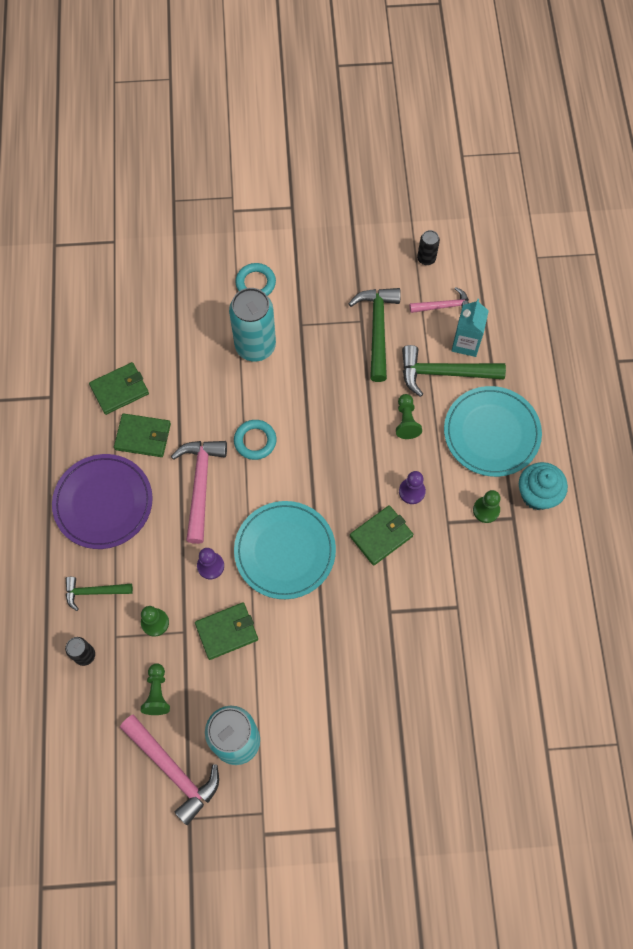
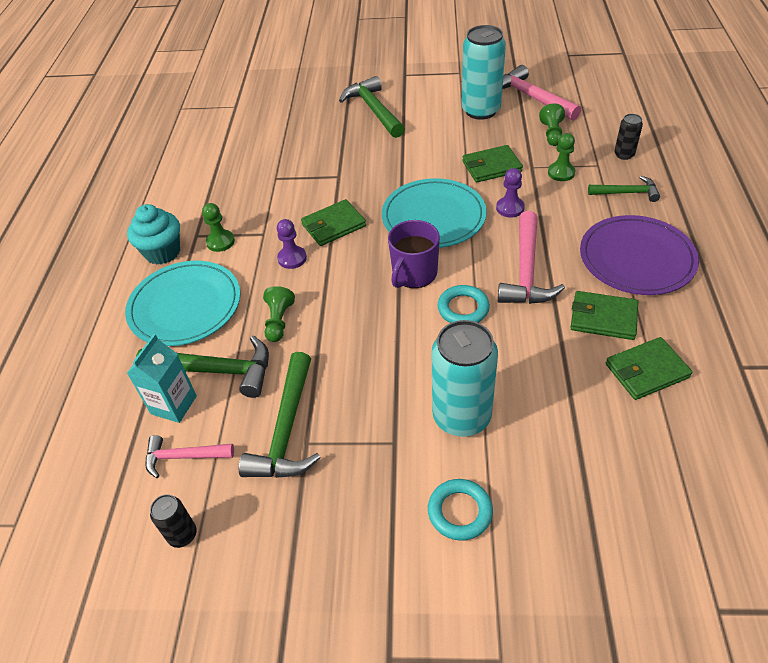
camera: 170 degrees left, 20 degrees down
(298, 477) = (414, 274): none -> purple mug
(368, 741) = (373, 110): none -> green hammer

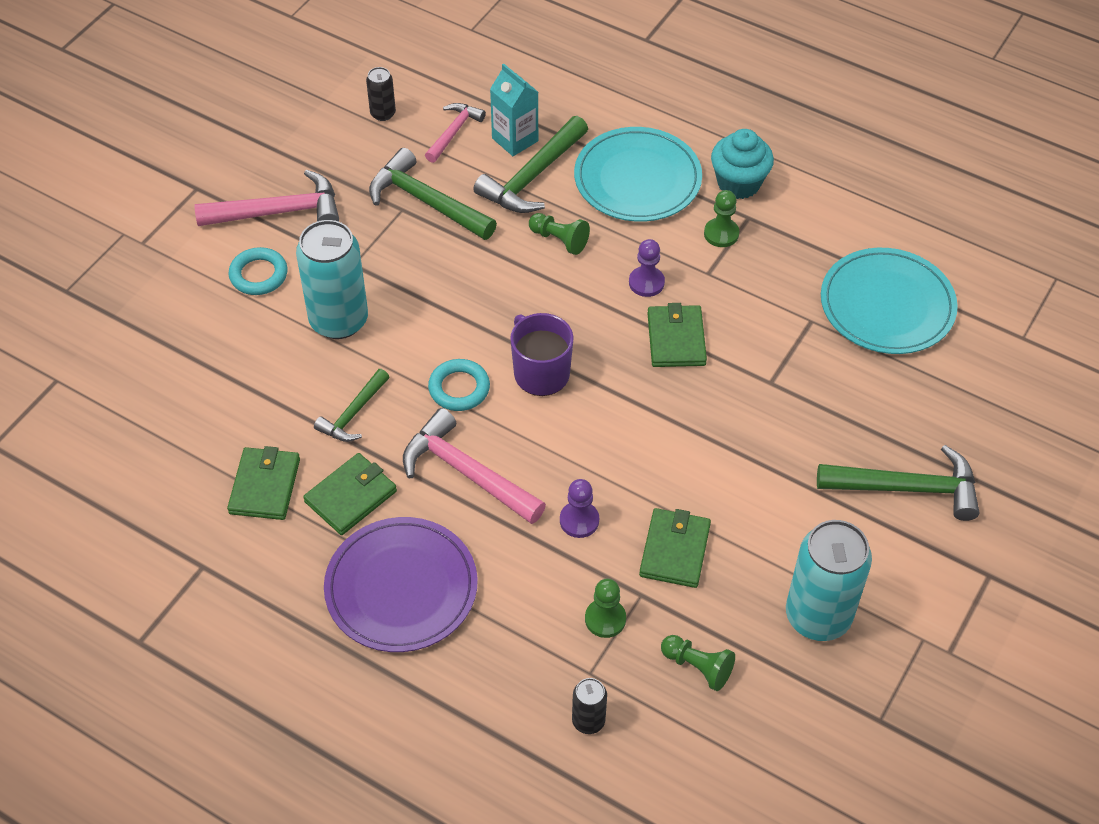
camera: 115 degrees right, 5 degrees up
(433, 217) = (620, 437): turquoise plate -> turquoise plate (887, 305)
(532, 98) = (808, 703): pink hammer -> pink hammer (279, 212)
(627, 193) = (512, 664): green hammer -> green hammer (353, 414)

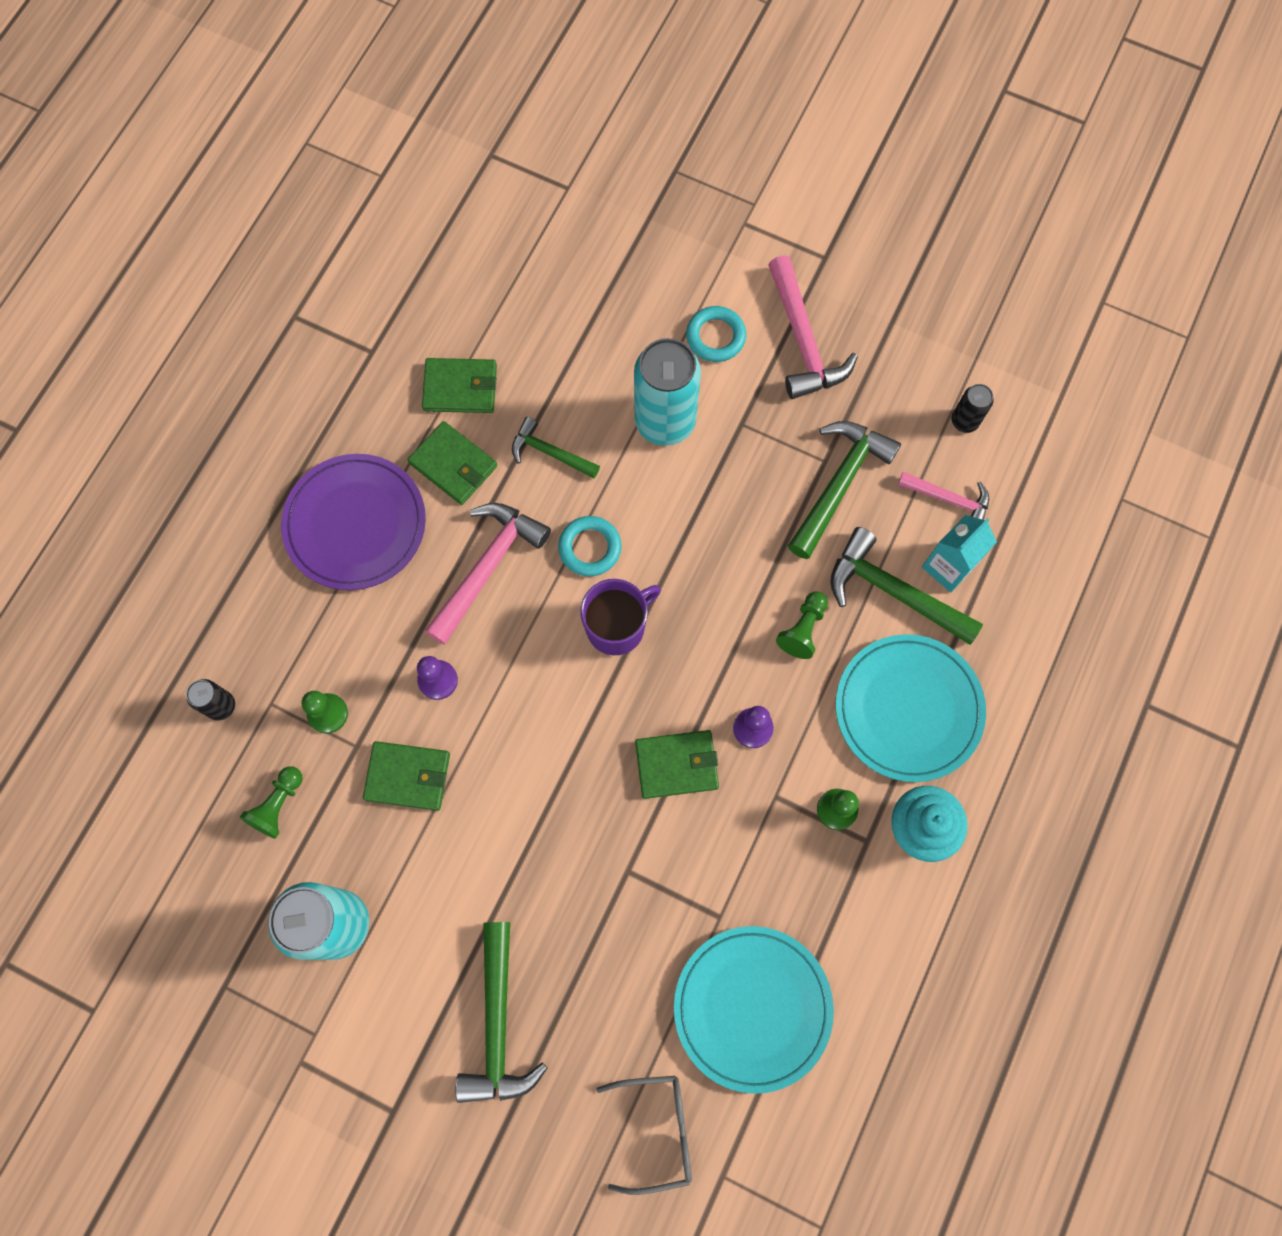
camera: 85 degrees right, 20 degrees up
(990, 378) = (657, 1129): none -> grey glasses

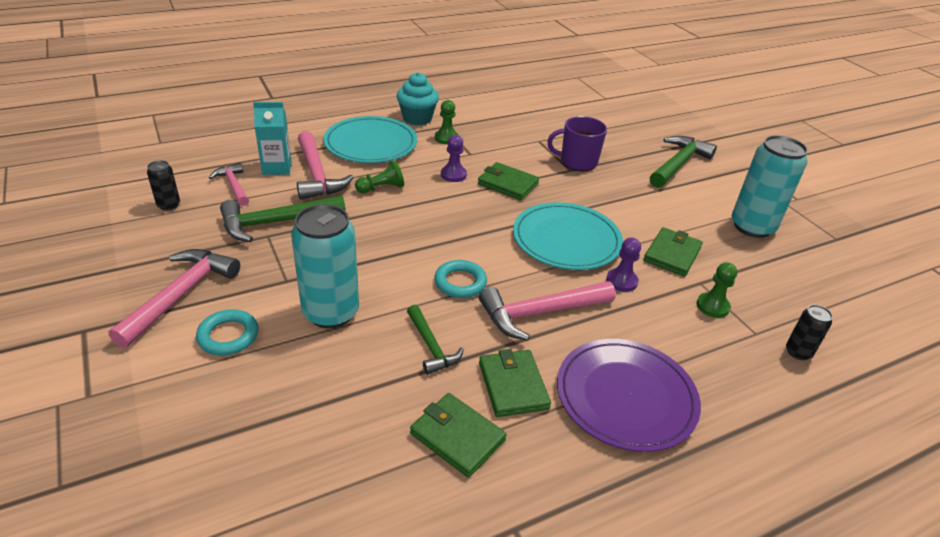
camera: 145 degrees left, 35 degrees down
(278, 805) = (771, 285): green pawn -> none
(408, 776) = (672, 254): green wallet -> green wallet turned 75 degrees clockwise
(617, 626) = (483, 242): purple mug -> purple mug (577, 162)
(657, 1129) = (623, 115): grey glasses -> none
(752, 1008) = (550, 118): turquoise plate -> turquoise plate (566, 240)
(893, 591) = (317, 175): green hammer -> pink hammer

